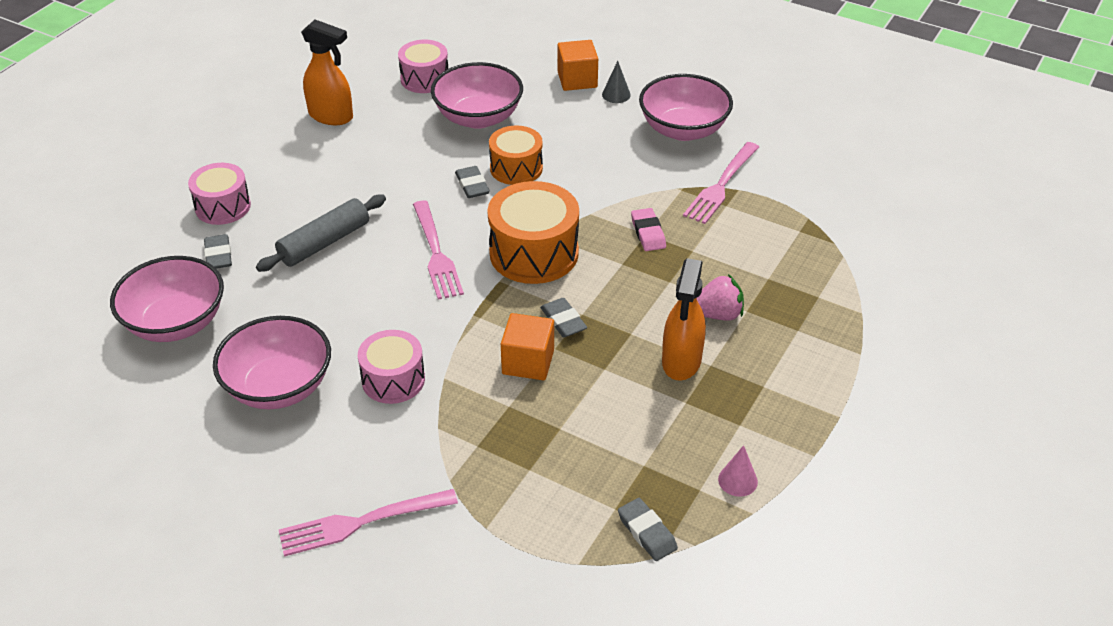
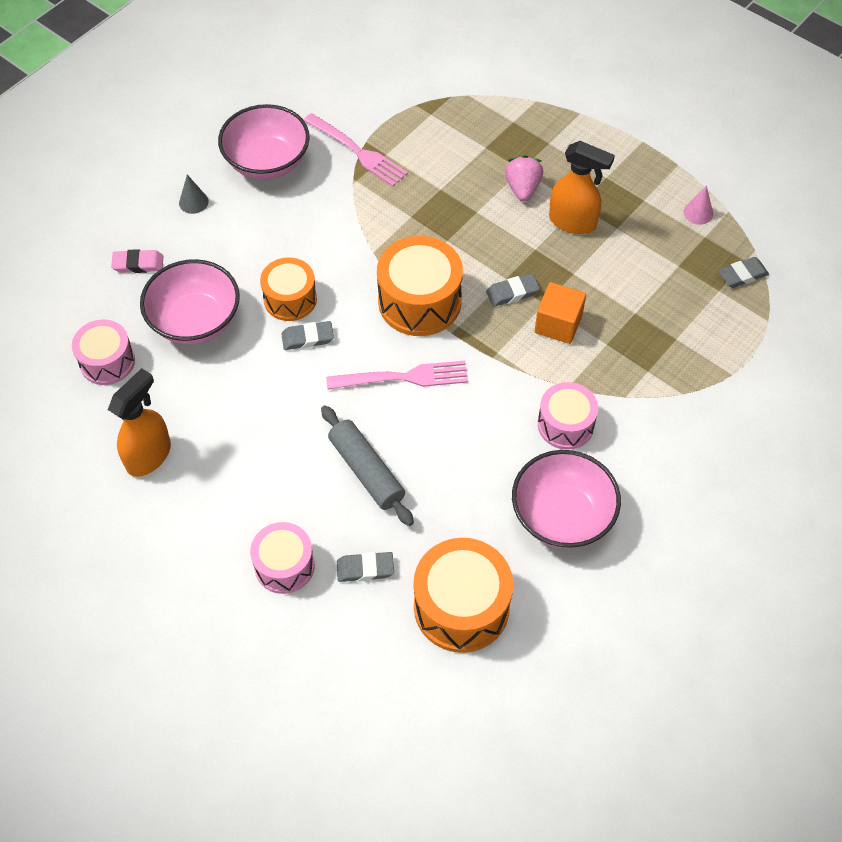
camera: 80 degrees left, 15 degrees up
(176, 323) = (461, 607): pink bowl -> orange drum
(362, 522) = (722, 458): pink fork -> none
(577, 80) = (157, 229): orange cube -> none
(648, 233) = (410, 215): pink eraser -> pink eraser (138, 264)

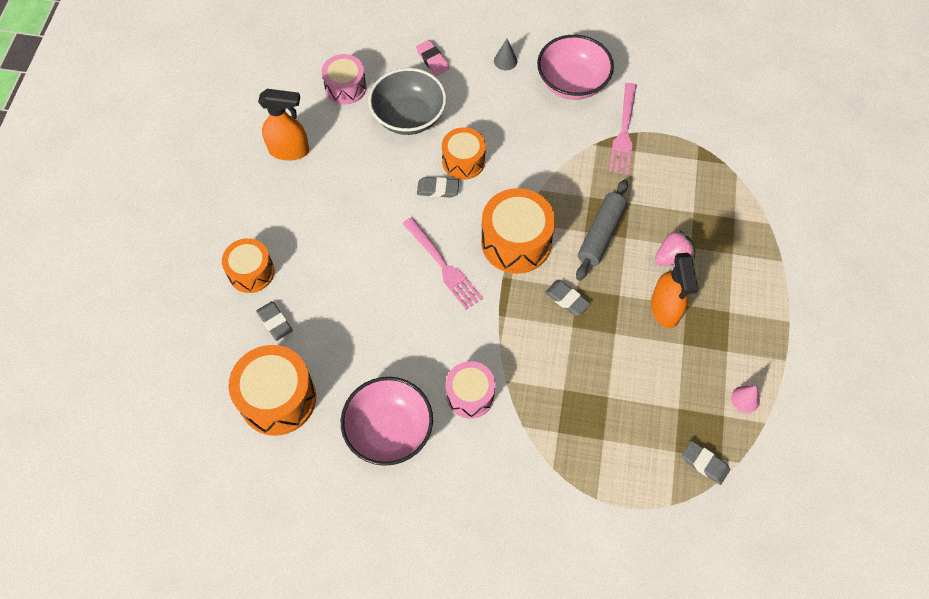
camera: 60 degrees right, 5 degrees up
(195, 320) = (409, 117): pink bowl -> grey bowl
(284, 565) = (251, 272): pink drum -> orange drum
(307, 338) = (438, 189): grey eraser -> grey eraser turned 45 degrees counterclockwise
(366, 471) = (352, 283): grey rolling pin -> grey rolling pin (601, 234)
(558, 324) = (559, 346): orange cube -> none

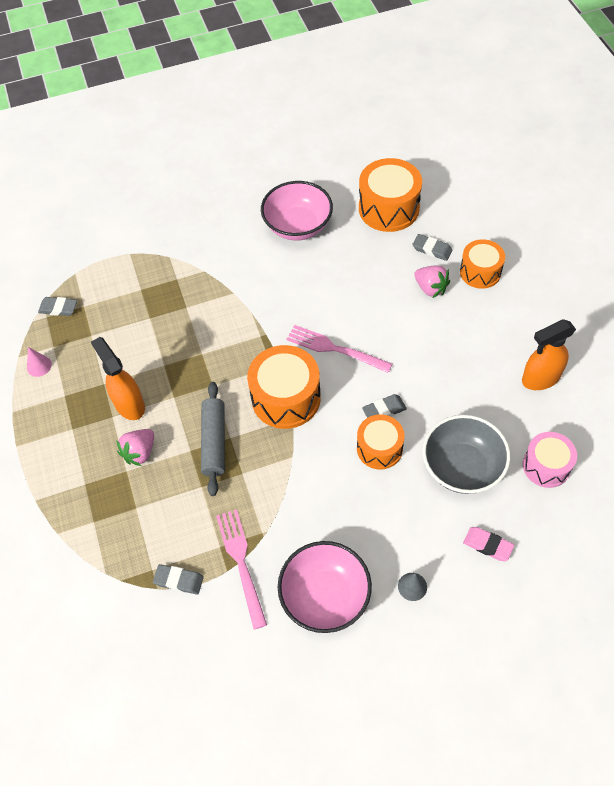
camera: 155 degrees right, 5 degrees down
(310, 280) = (430, 288): none -> pink strawberry
(470, 395) = (254, 272): pink drum -> none
(567, 299) = (216, 372): grey eraser -> grey eraser (179, 580)

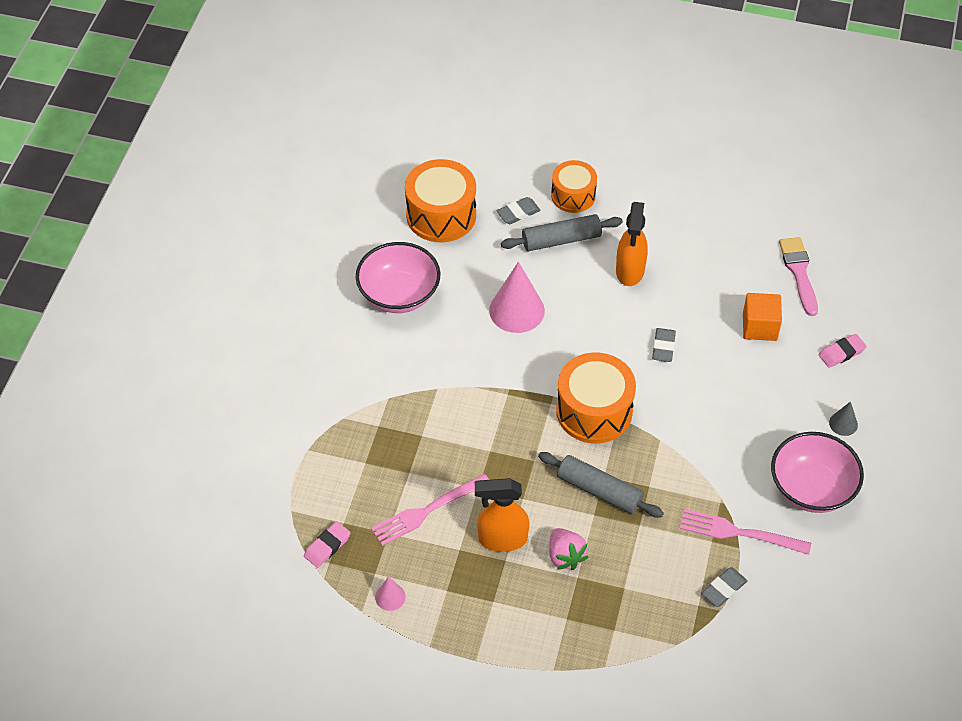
camera: 60 degrees left, 5 degrees down
(58, 308) = (327, 546): grey eraser -> pink eraser
(335, 349) = (570, 346): pink fork -> pink fork (427, 511)
(341, 299) = (517, 310): none -> pink cone
(379, 448) = (699, 372): orange drum -> none
(430, 288) = (561, 240): pink strawberry -> grey rolling pin
(462, 467) = (759, 327): grey bowl -> orange cube
(540, 378) = (715, 224): orange spray bottle -> orange spray bottle (630, 271)
(546, 466) = (799, 272): pink drum -> pink brush

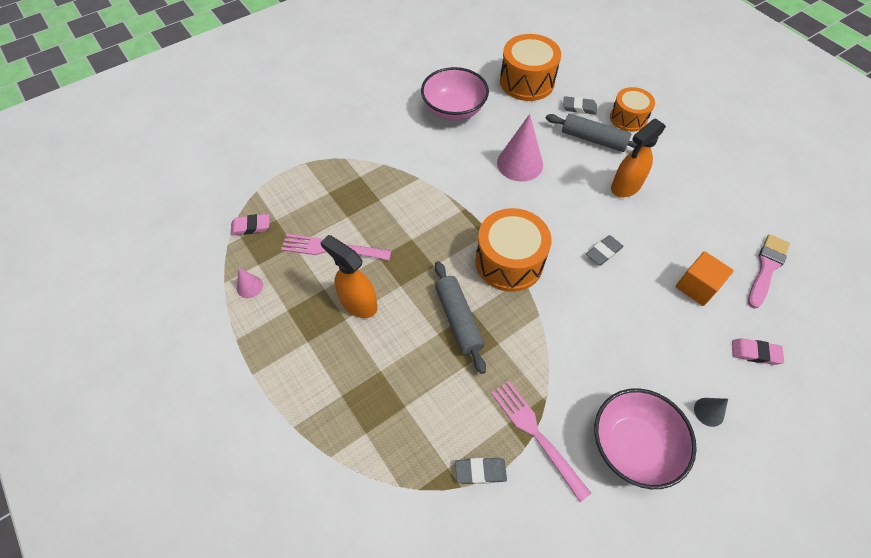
camera: 40 degrees right, 5 degrees up
(565, 556) = (387, 348): pink strawberry -> none

